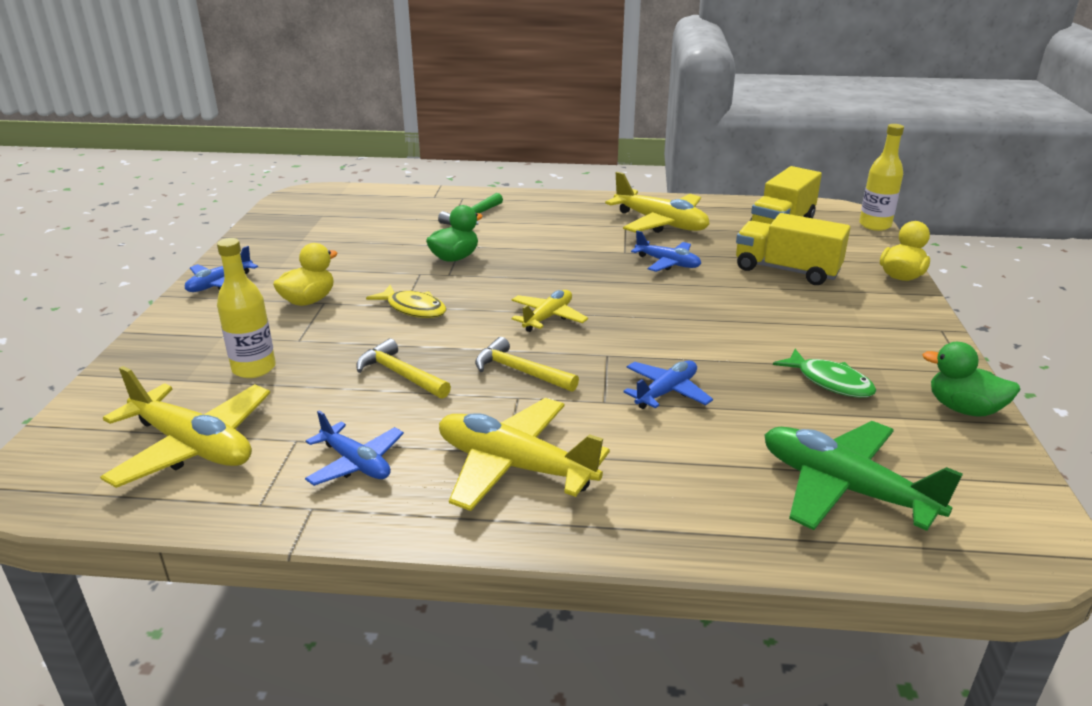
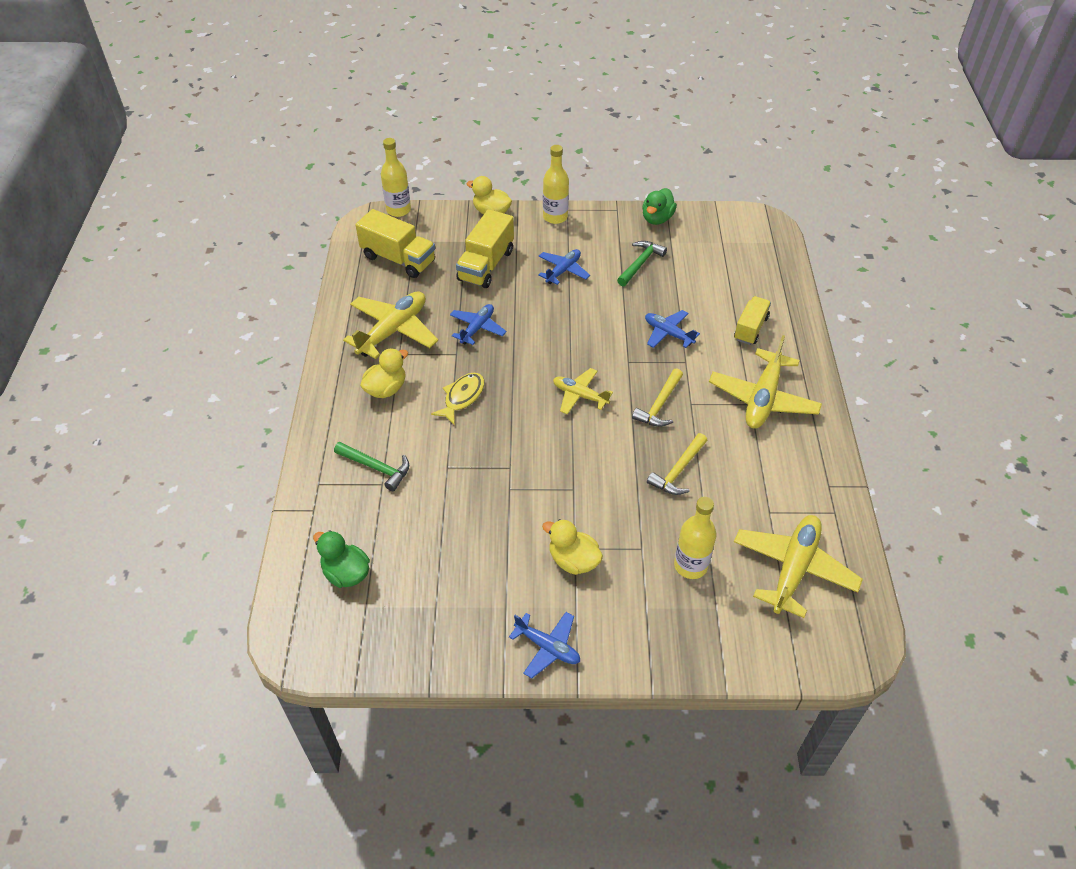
camera: 95 degrees left, 20 degrees up
(356, 463) = (783, 474): blue plane -> blue plane (563, 271)
(413, 309) = (577, 481): yellow fish -> yellow fish (462, 397)
(455, 258) = (475, 468): green duck -> green duck (346, 573)
(574, 221) = (386, 389): none -> yellow duck
(684, 477) = (750, 328): none -> yellow truck
(830, 382) = (640, 263): green fish -> green hammer
(844, 489) = (741, 271): green plane -> none
(916, 319) = (555, 217): none -> yellow bottle

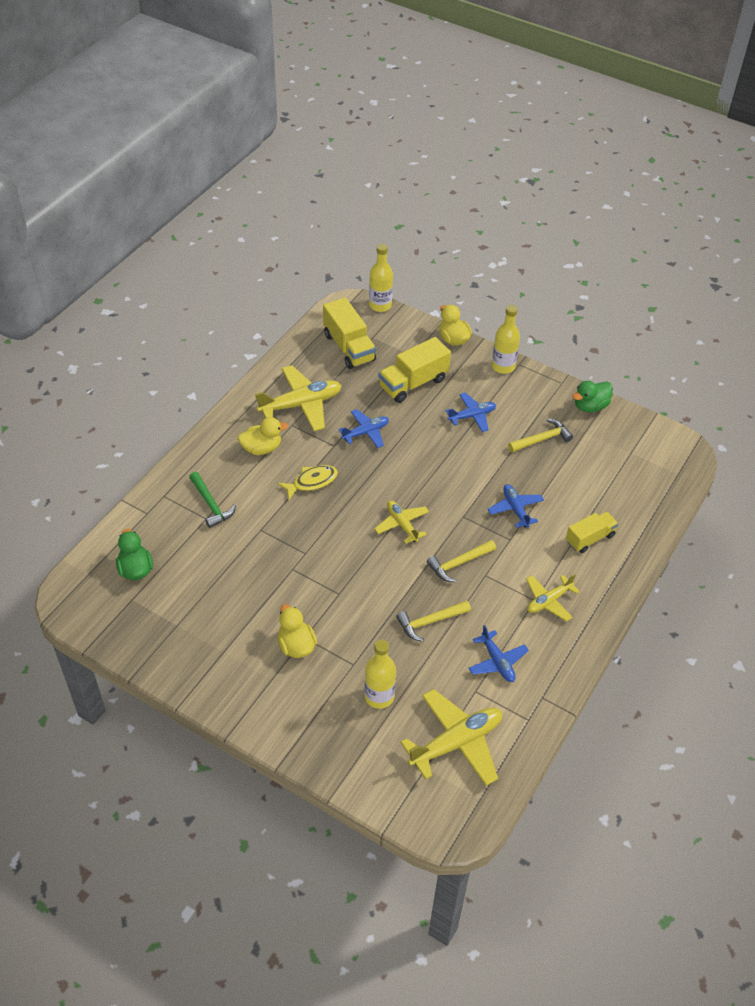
camera: 30 degrees right, 0 degrees up
(547, 647) = (230, 695): blue plane -> blue plane (497, 661)
(640, 263) = (542, 439): green hammer -> yellow hammer
(763, 398) = (549, 601): yellow plane -> yellow plane, size x0.59

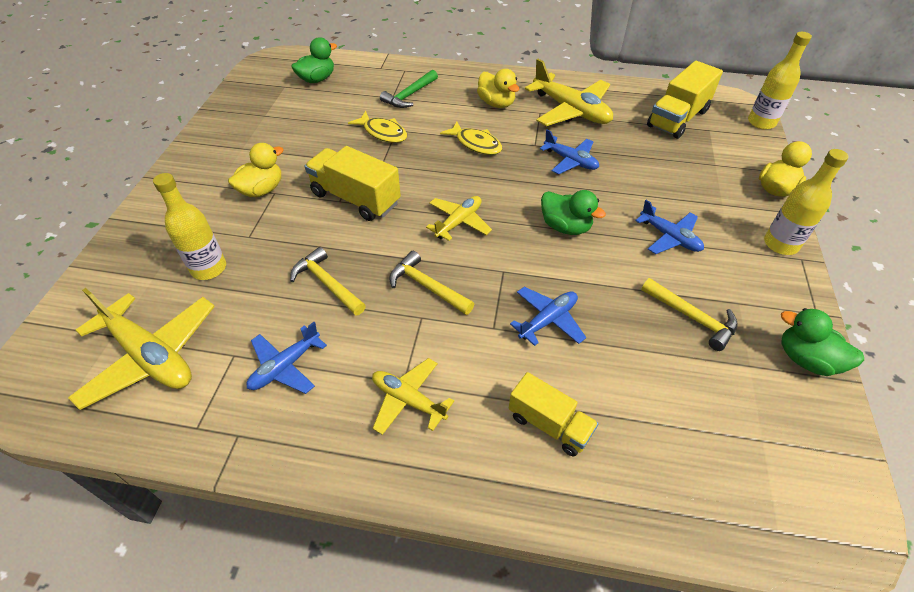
camera: 70 degrees right, 0 degrees up
(260, 540) = (383, 133): none -> yellow fish
(413, 383) = (673, 176): yellow truck -> yellow truck (355, 198)
(436, 465) = (565, 227): none -> green duck

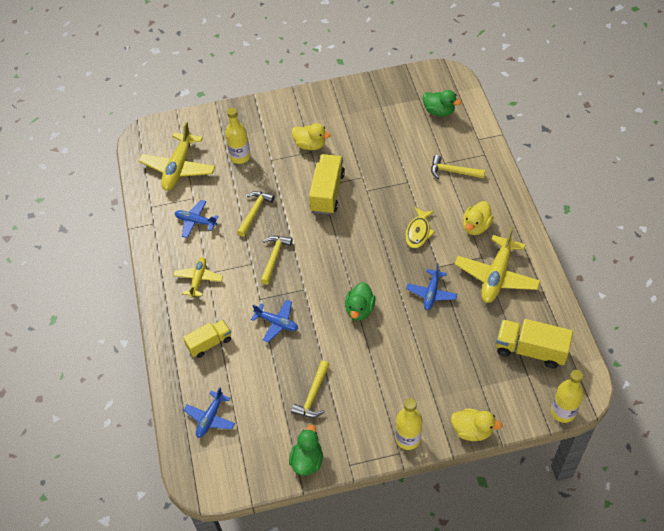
camera: 70 degrees right, 5 degrees up
(383, 133) = (400, 176): yellow fish -> none
(409, 95) = (453, 171): green hammer -> yellow hammer
(459, 222) = (334, 252): yellow plane -> none
(549, 424) = (209, 343): yellow truck -> yellow truck turned 135 degrees counterclockwise
(669, 237) = (380, 370): blue plane -> blue plane (210, 418)

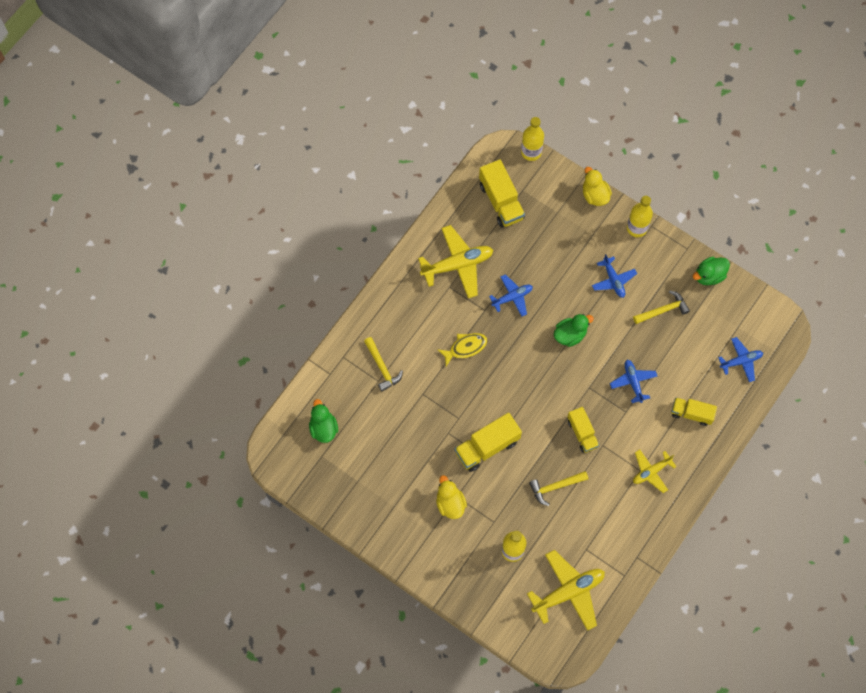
camera: 135 degrees left, 15 degrees up
(195, 221) = (605, 524): blue plane -> blue plane (613, 280)
(274, 257) = (582, 433): yellow hammer -> yellow truck
(476, 226) = (423, 311): yellow duck -> none

